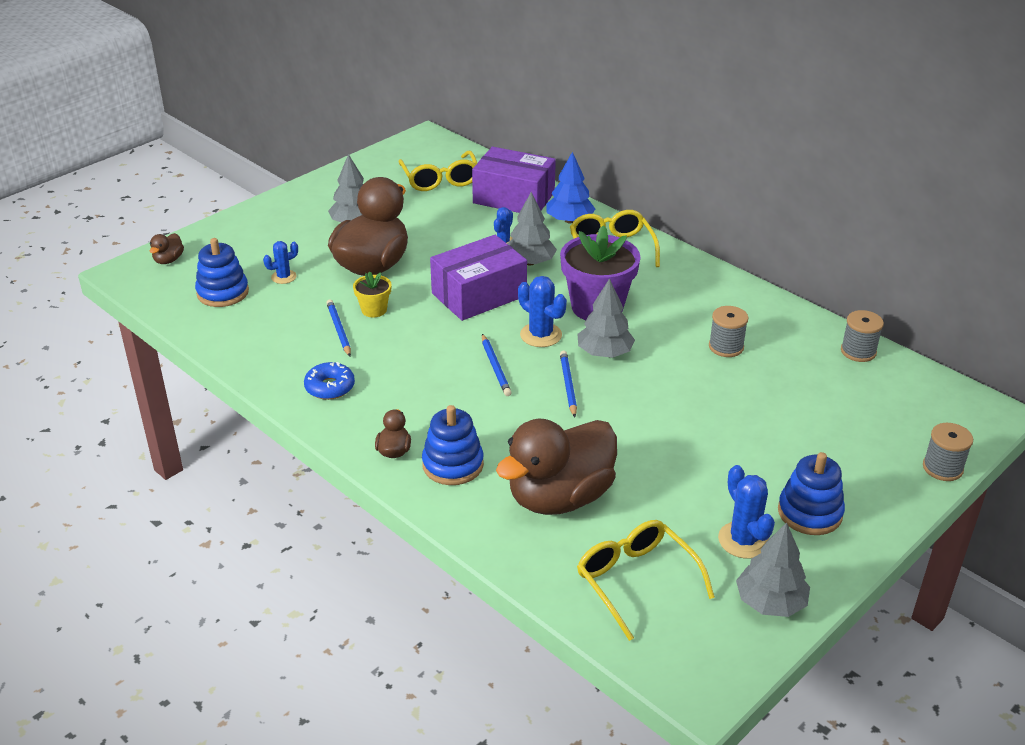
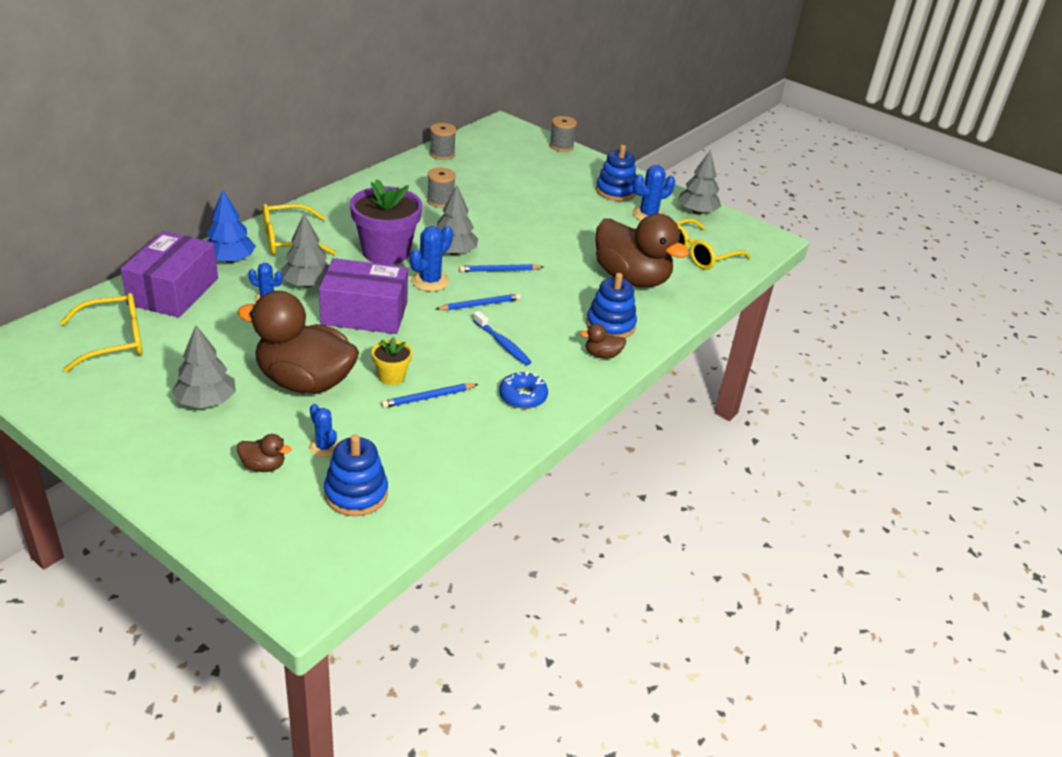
camera: 100 degrees left, 0 degrees up
(168, 260) = (275, 558): brown duck -> brown duck (263, 466)
(421, 379) = (502, 344): none -> blue toothbrush
(479, 294) = (364, 313): purple box -> purple box turned 45 degrees counterclockwise

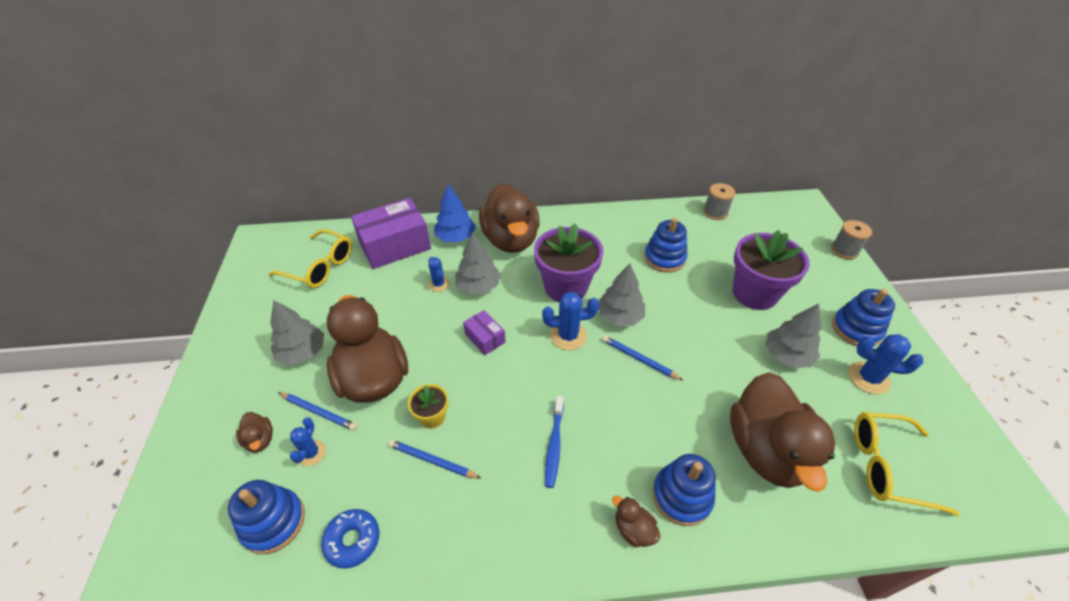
camera: 50 degrees right, 10 degrees up
(289, 240) = (511, 240): yellow glasses -> brown duck
(364, 313) = (485, 338): purple box -> purple box, size x0.49
(440, 201) = (664, 258): grey spool -> blue stacking toy
(480, 305) = (582, 387): blue pencil -> blue pencil (319, 412)
(523, 396) = (505, 523): blue donut -> blue donut (353, 540)
(531, 197) = (754, 293): none -> purple flower pot
(697, 212) = (939, 406): grey tree -> grey tree (787, 355)

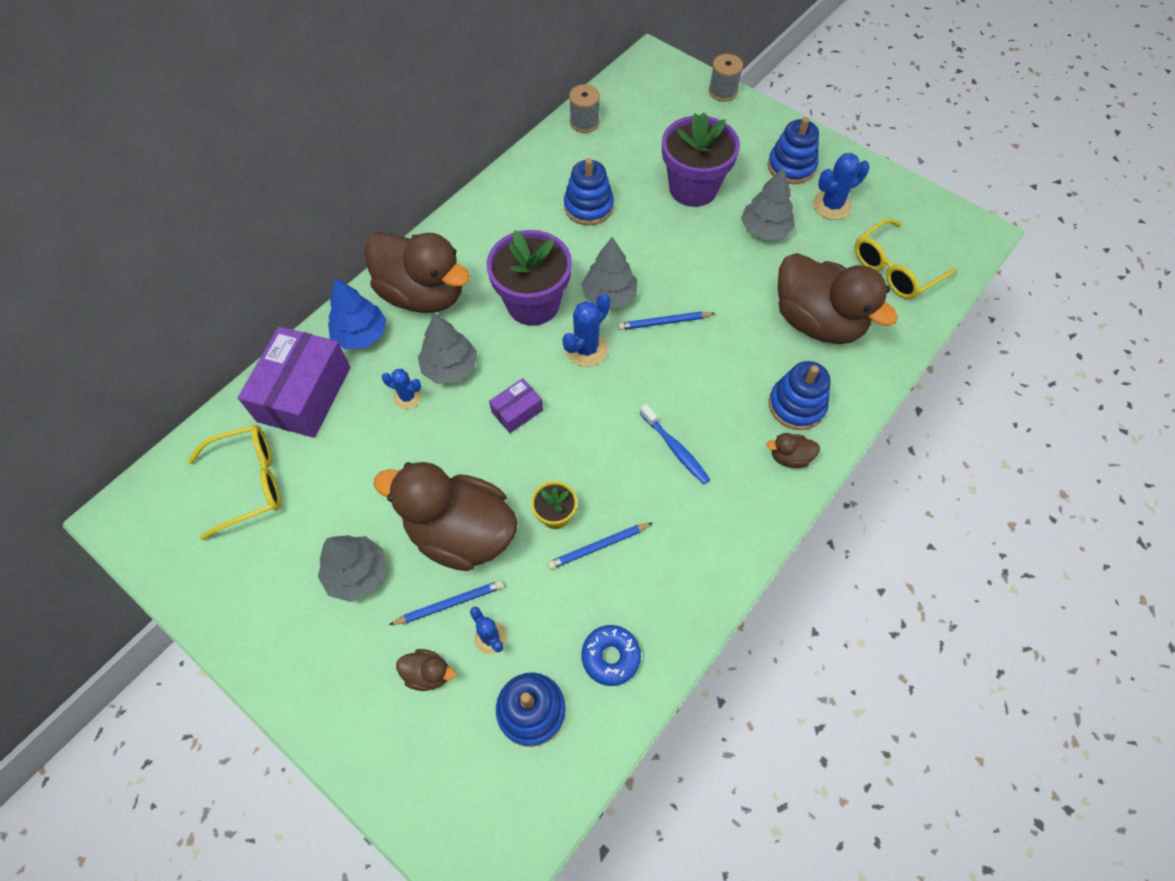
camera: 45 degrees left, 15 degrees up
(485, 338) = (517, 411): purple box -> purple box turned 45 degrees counterclockwise

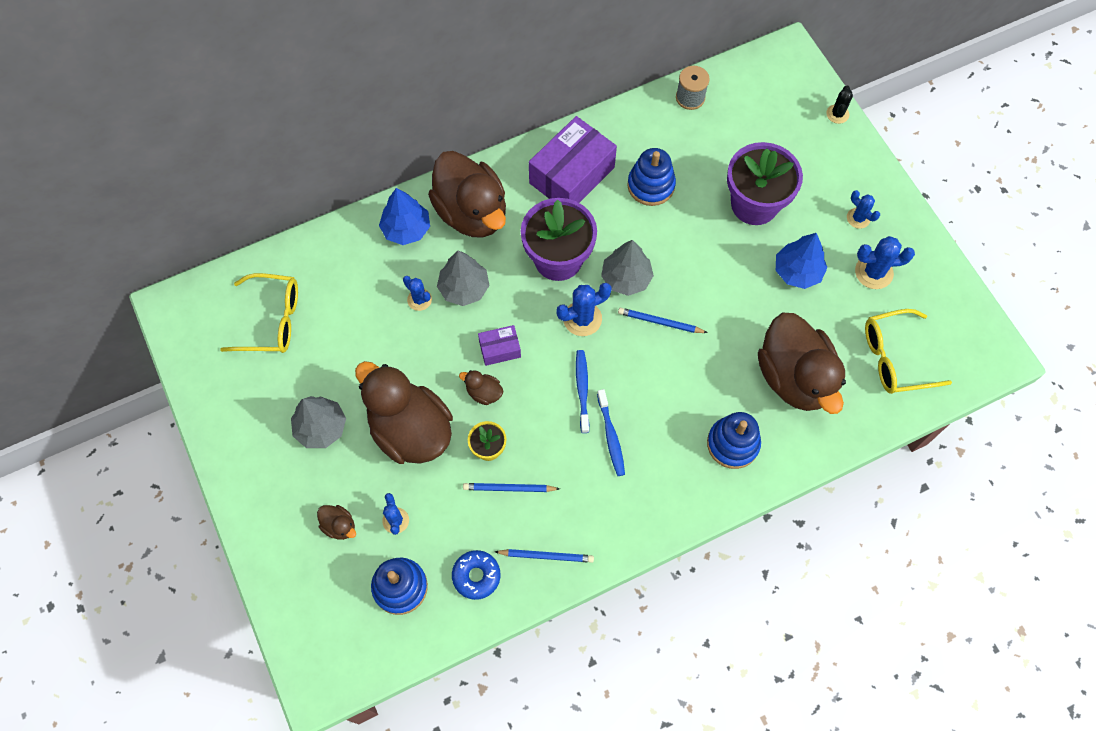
camera: 25 degrees right, 5 degrees up
(304, 394) = (341, 263): purple box -> purple box (572, 175)
(450, 603) = (378, 481): blue pencil -> blue pencil (546, 556)
(622, 415) = (582, 389): none -> blue toothbrush
(723, 92) = (837, 114): grey spool -> black cactus
(765, 230) = (797, 271): grey tree -> blue tree
(789, 457) = (701, 485): brown duck -> brown duck (484, 393)
(791, 167) = (858, 218): blue stacking toy -> blue cactus

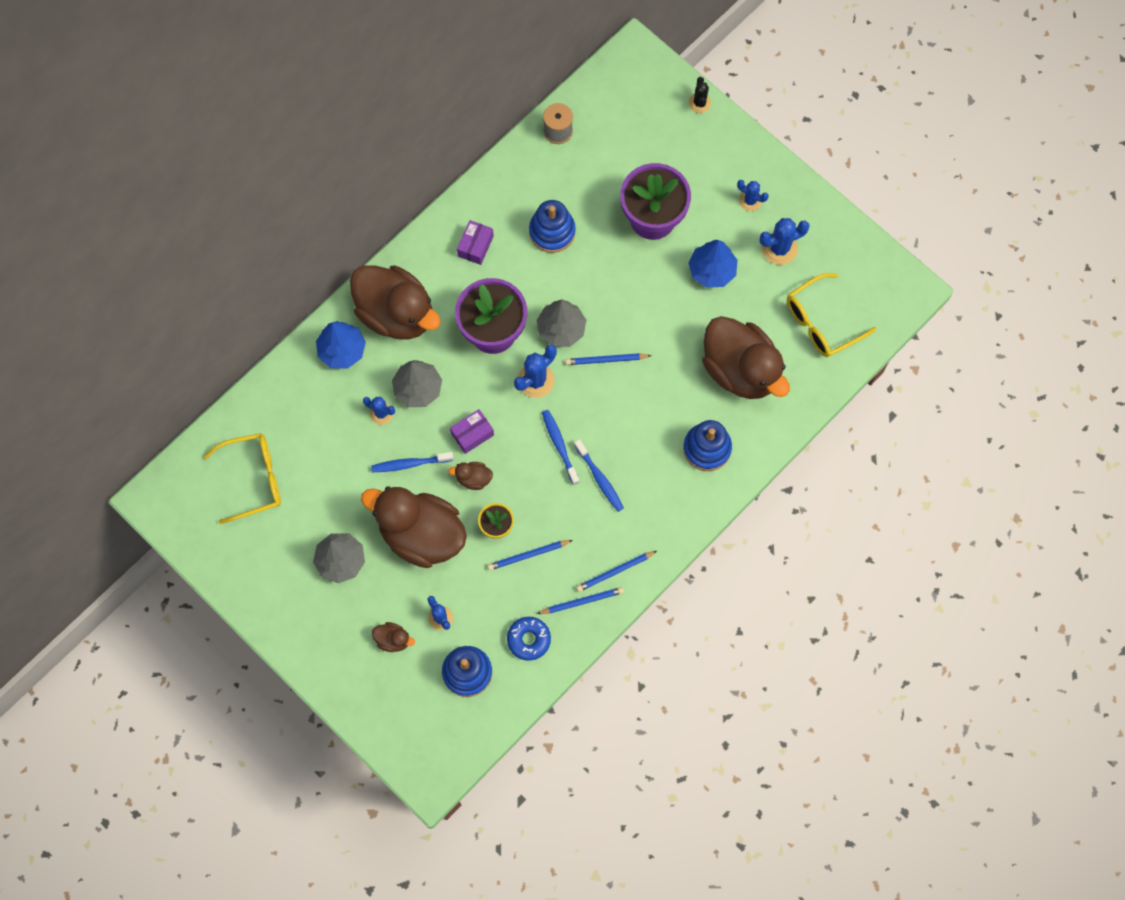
camera: 20 degrees left, 5 degrees up
(427, 357) = (410, 464): none -> blue toothbrush
(572, 175) = (475, 246): purple box -> purple box, size x0.49
(592, 537) = (615, 572): none -> blue pencil

